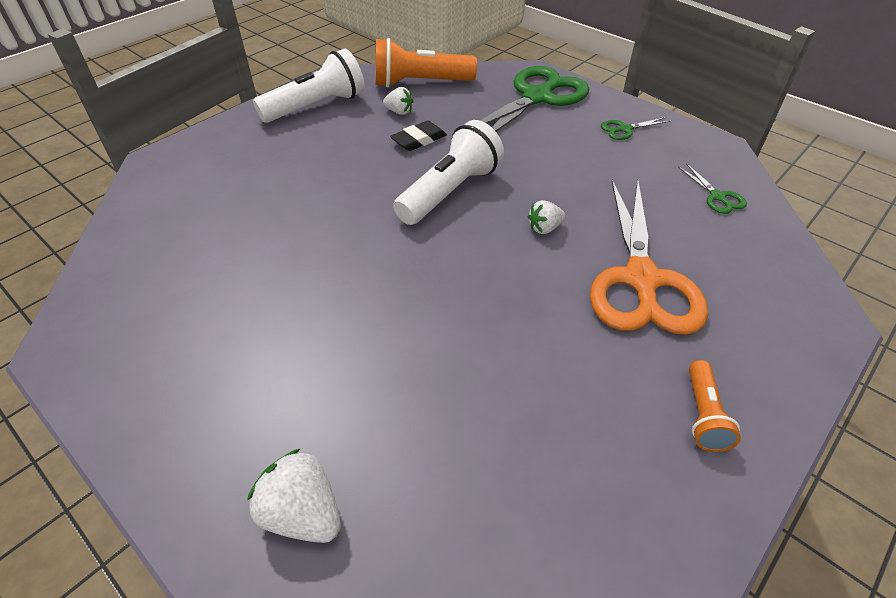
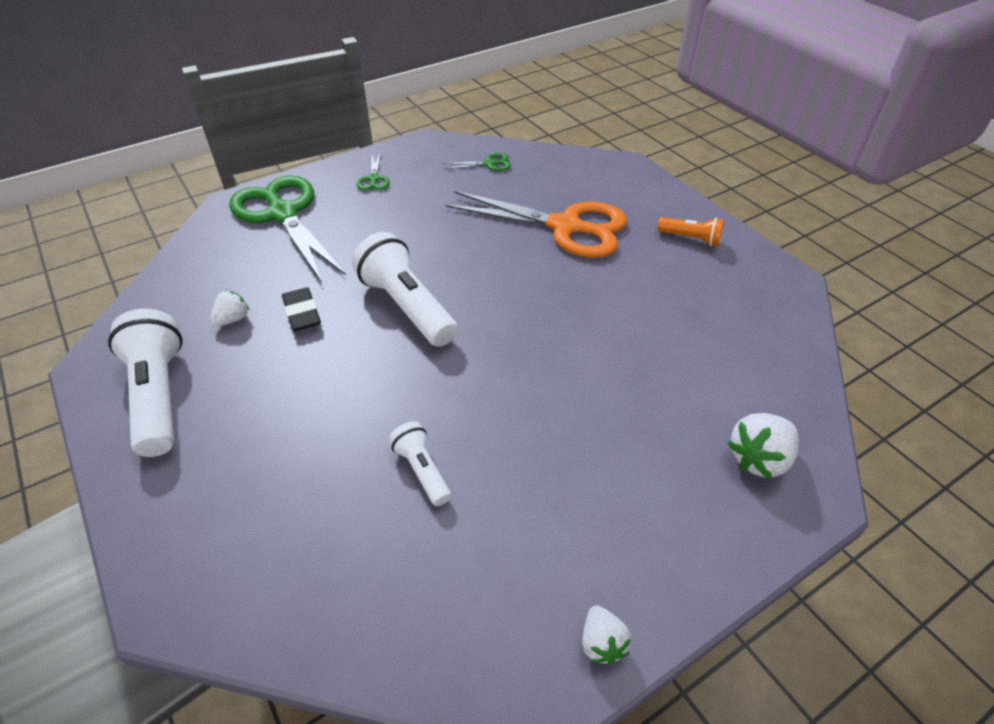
camera: 75 degrees left, 0 degrees up
(263, 242) = (422, 470): none -> white flashlight
(420, 83) = (181, 292): orange flashlight -> none
(544, 228) = (487, 259): white strawberry -> white strawberry (601, 643)

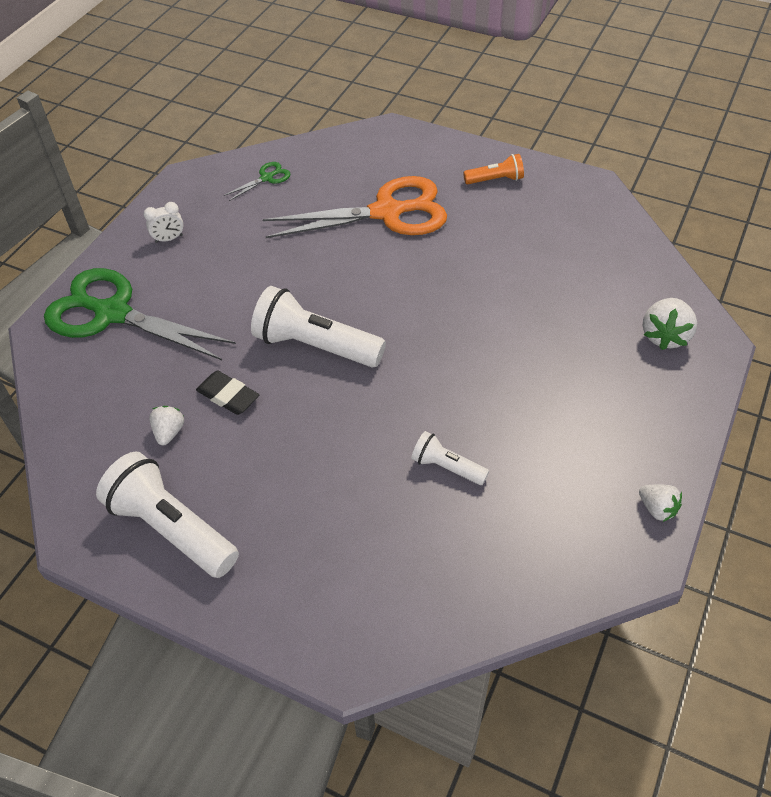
camera: 30 degrees left, 5 degrees up
(374, 179) = (169, 239): green scissors -> white clock

